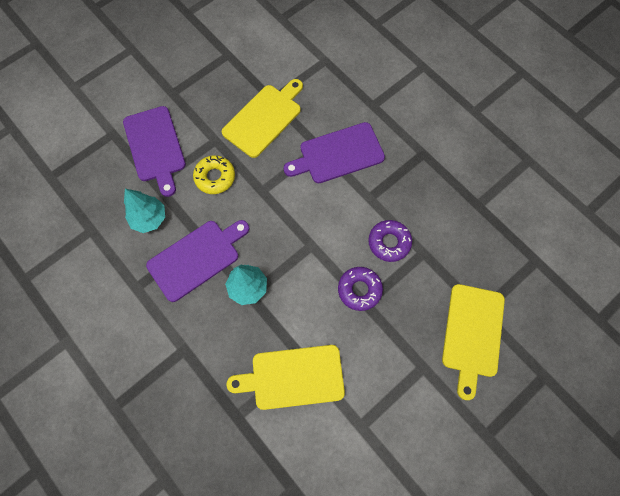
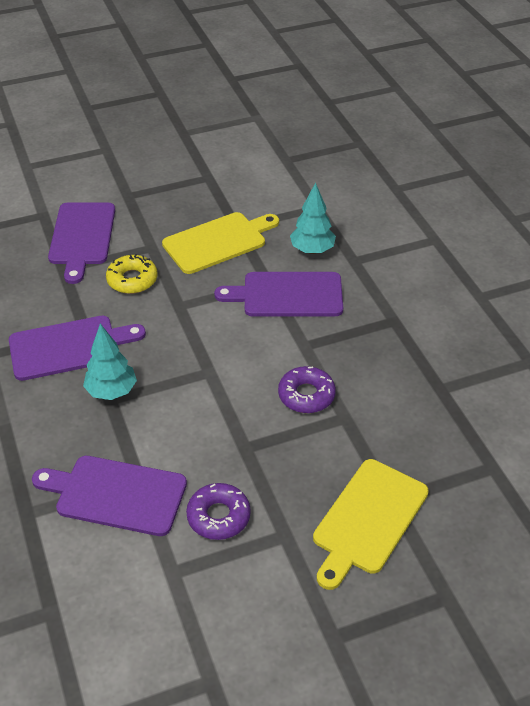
camera: 20 degrees right, 25 degrees down
(149, 219) = (38, 298): turquoise tree -> turquoise tree (312, 250)
(293, 377) = (116, 494): yellow cutting board -> purple cutting board
(359, 290) = (244, 431): purple donut -> purple donut (218, 516)

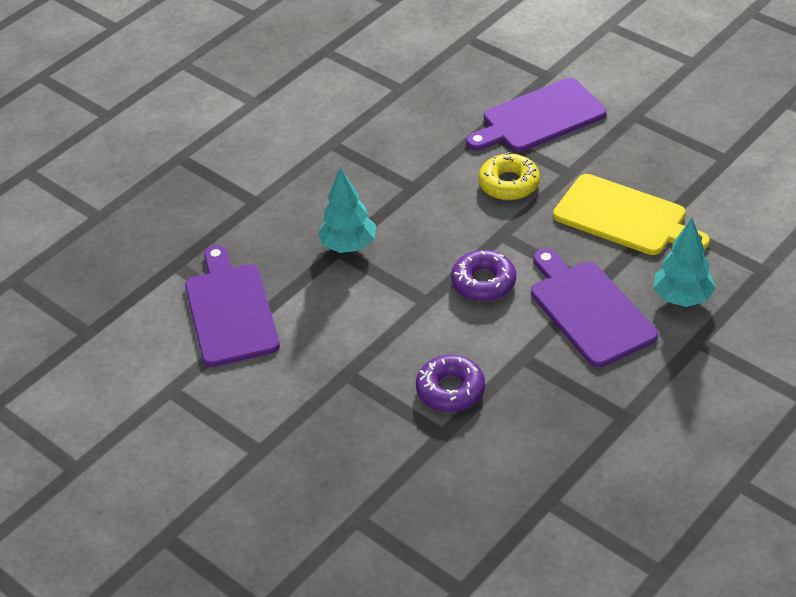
camera: 65 degrees right, 0 degrees up
(69, 347) = (382, 189): purple cutting board -> none
(218, 516) = (250, 393): purple donut -> purple donut (483, 282)
(368, 520) = (317, 508): yellow cutting board -> none

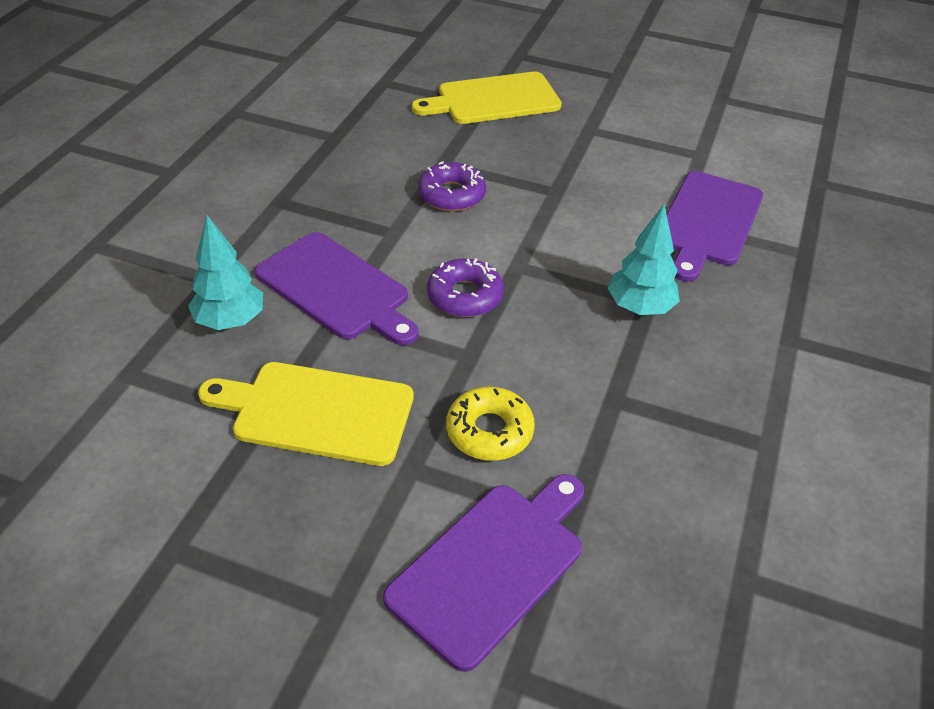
camera: 155 degrees right, 0 degrees up
(230, 310) = (708, 222): purple cutting board -> purple cutting board turned 60 degrees clockwise
(340, 525) = (493, 100): none -> yellow cutting board

